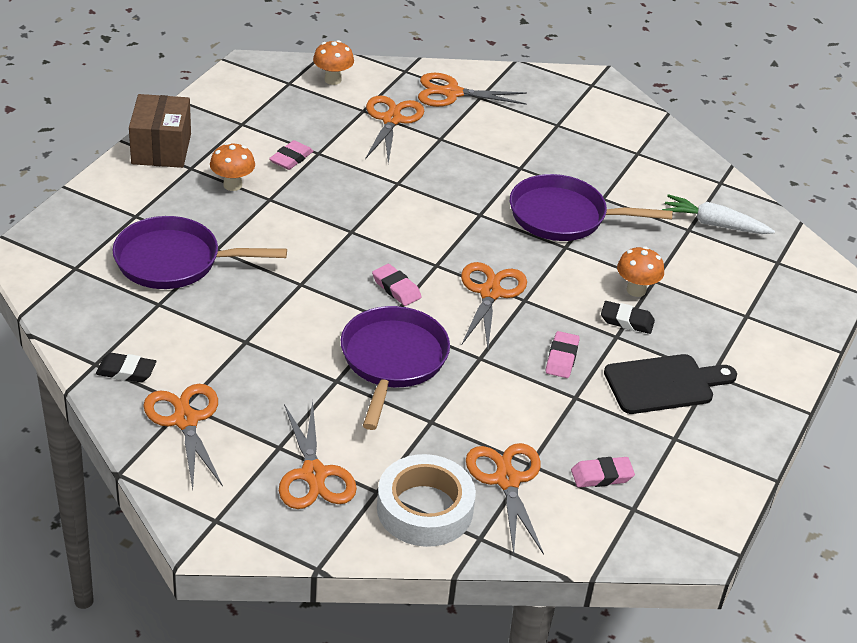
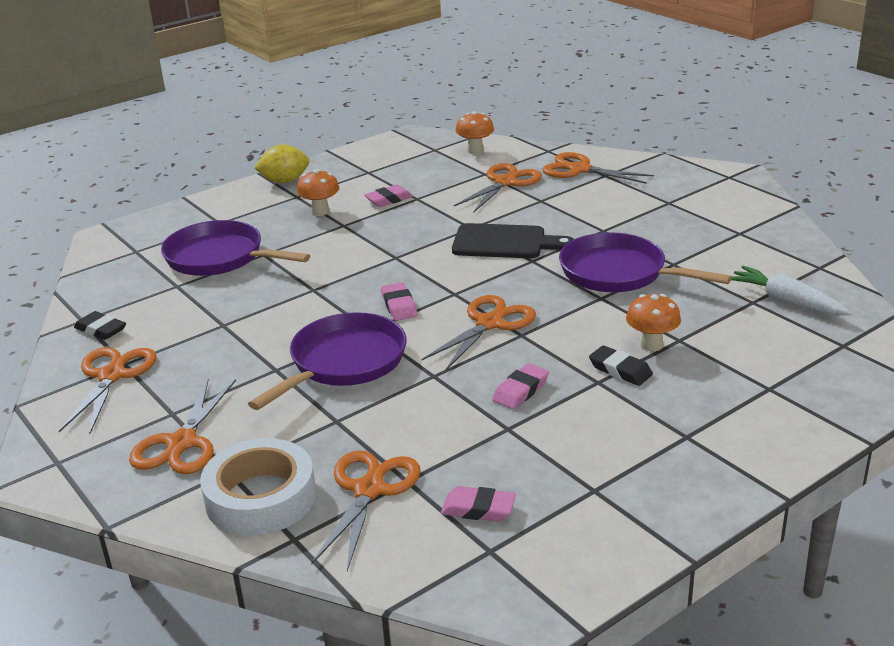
camera: 30 degrees right, 10 degrees down
(161, 149) = (285, 181): brown box -> yellow lemon
(664, 384) = (620, 435): black cutting board -> black cutting board (504, 242)

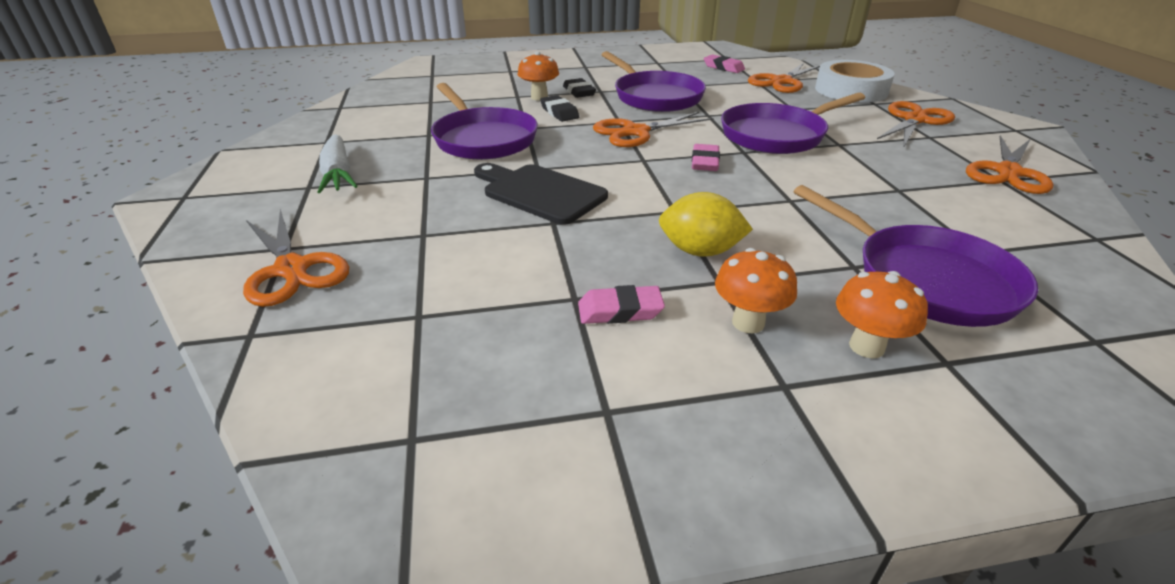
camera: 155 degrees left, 5 degrees up
(101, 330) = (1058, 219): black eraser -> black eraser (559, 112)
(285, 181) = (806, 455): yellow lemon -> yellow lemon (700, 251)
(475, 151) = (350, 392): orange mushroom -> orange mushroom (866, 346)
(505, 182) = (419, 282): orange scissors -> none
(520, 390) = (655, 96): pink eraser -> purple pan
(786, 301) = (410, 96): white carrot -> white carrot (338, 174)

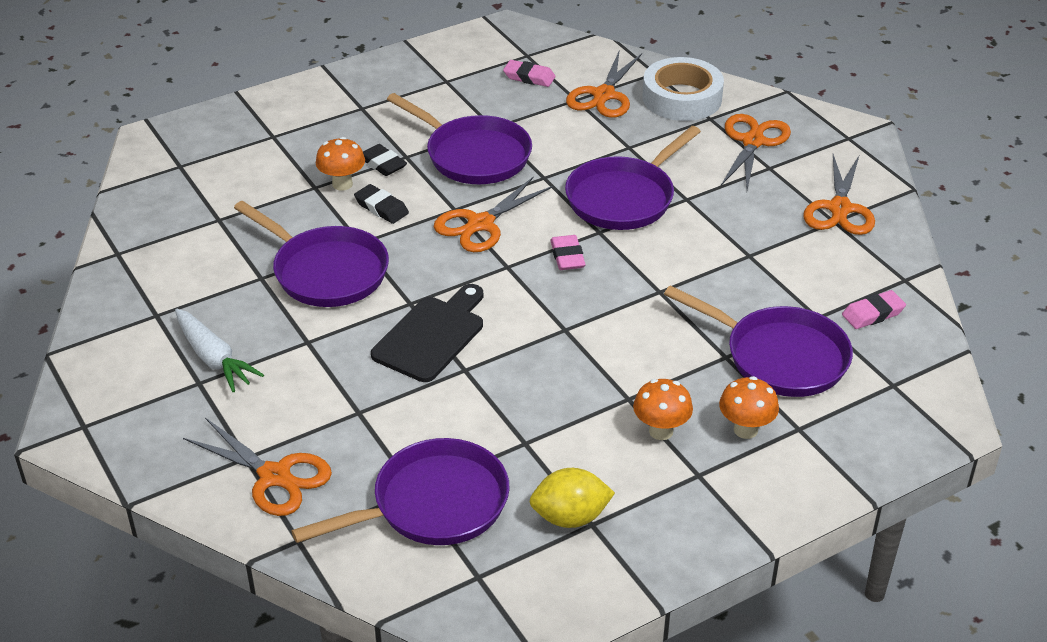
camera: 20 degrees left, 5 degrees up
(424, 335) = (432, 504): none -> purple pan
(540, 192) = (432, 336): black cutting board -> black cutting board turned 105 degrees clockwise
(620, 310) = (565, 445): pink eraser -> pink eraser (873, 313)
(700, 251) = (603, 371): yellow lemon -> yellow lemon (570, 517)

